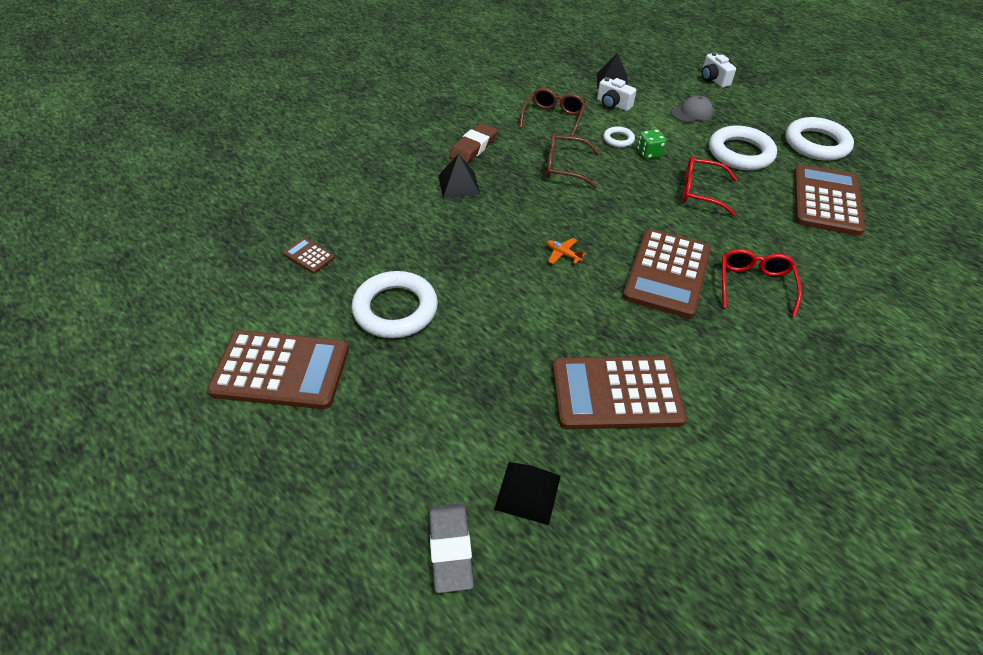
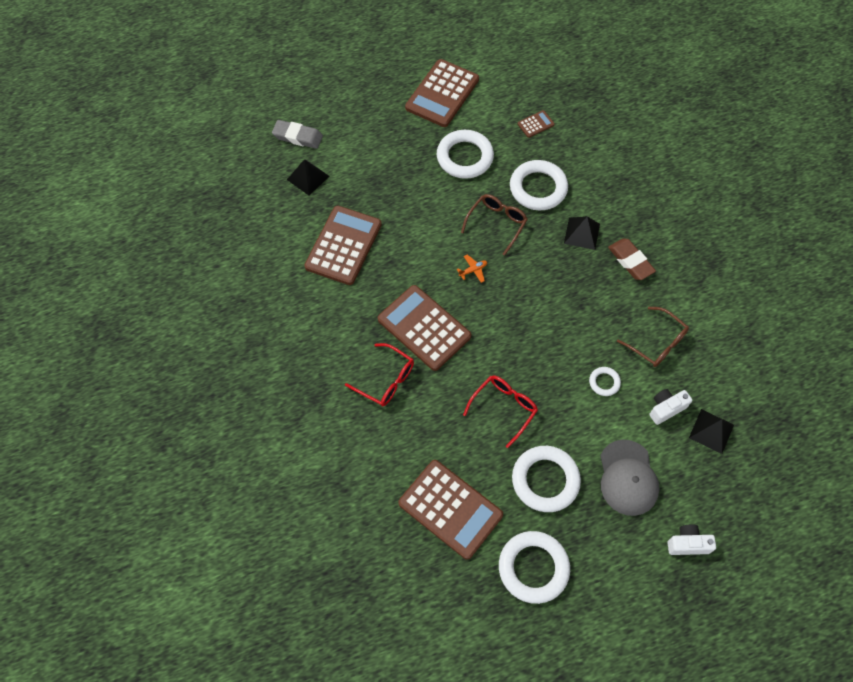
camera: 115 degrees right, 15 degrees up
(413, 230) = (538, 188): none -> white ring
(565, 167) = (577, 318): brown glasses -> brown glasses (496, 224)
(649, 153) = (573, 397): green dice -> none
(692, 113) = (628, 478): grey cap -> grey cap, size x1.61

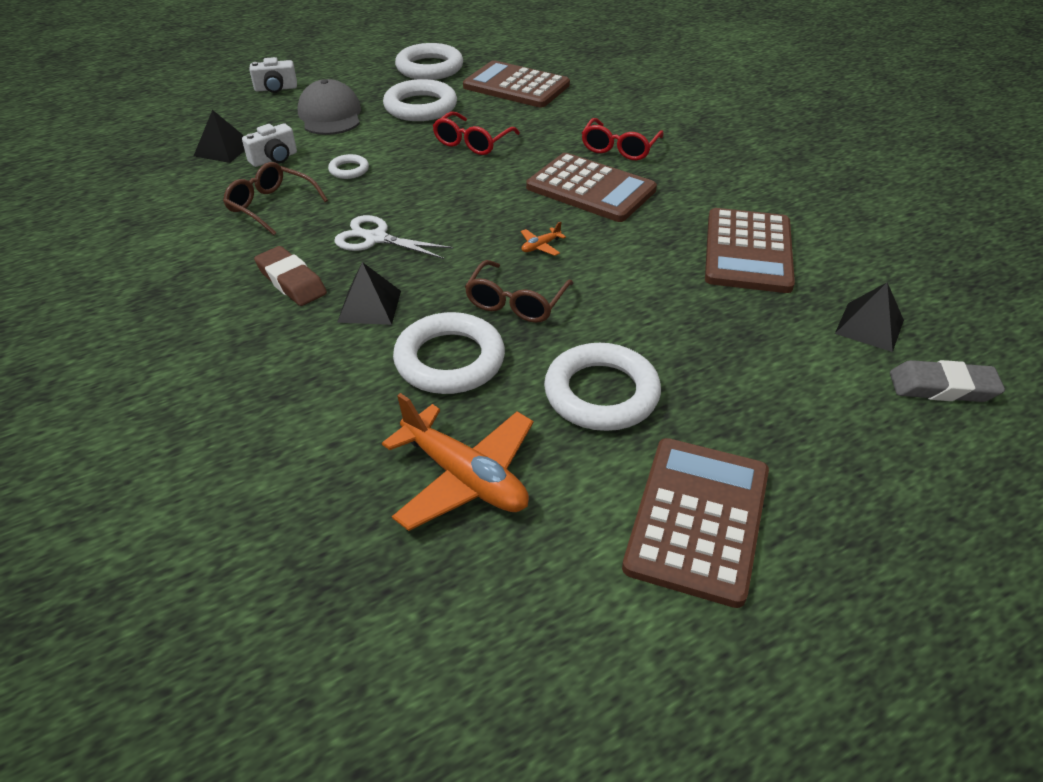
camera: 170 degrees right, 20 degrees down
(386, 380) = (619, 148): red glasses -> red glasses turned 90 degrees counterclockwise
(535, 124) = (465, 477): brown calculator -> orange plane
(580, 294) = (376, 238): none -> white scissors

